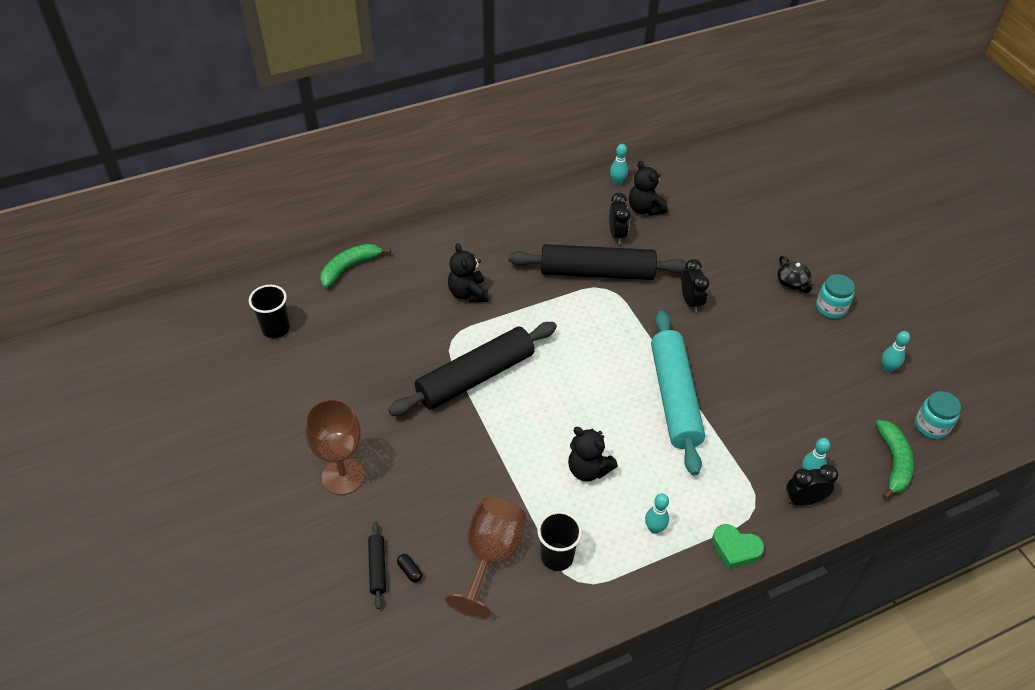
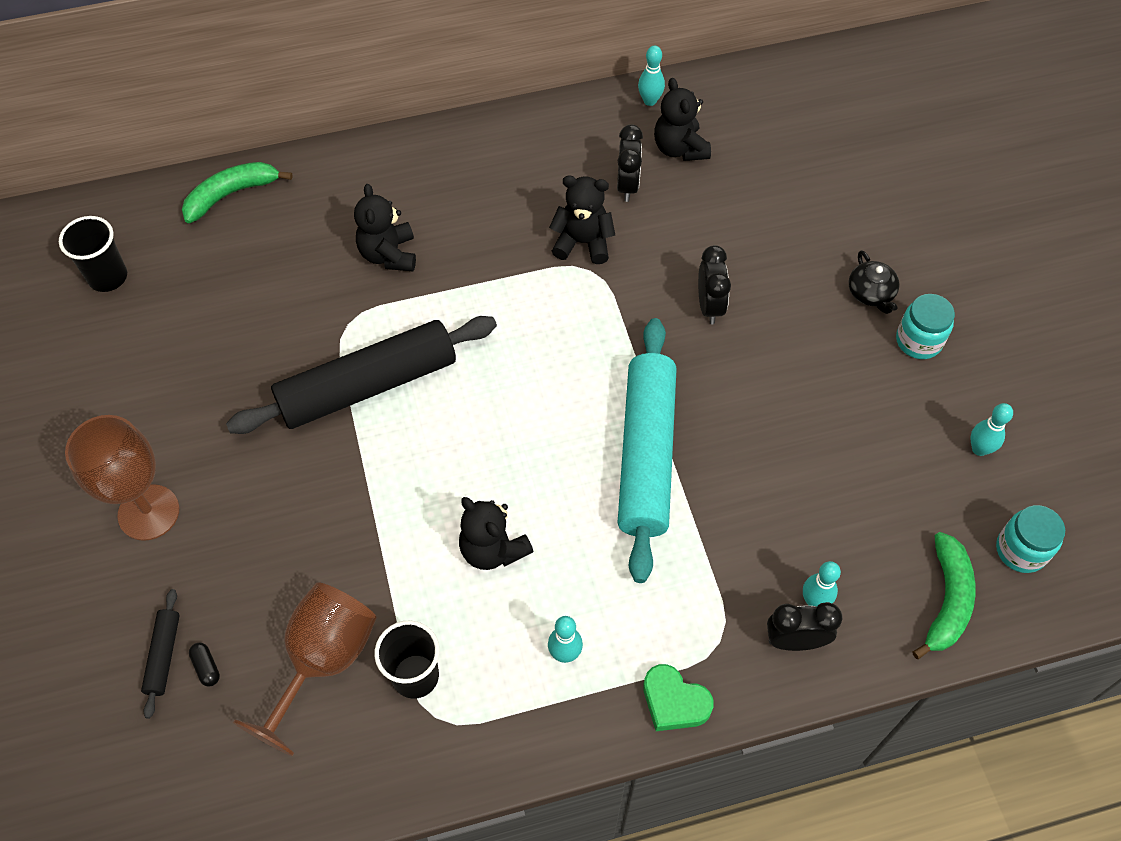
camera: 10 degrees right, 10 degrees up
(597, 272) = (583, 242): black rolling pin -> black teddy bear

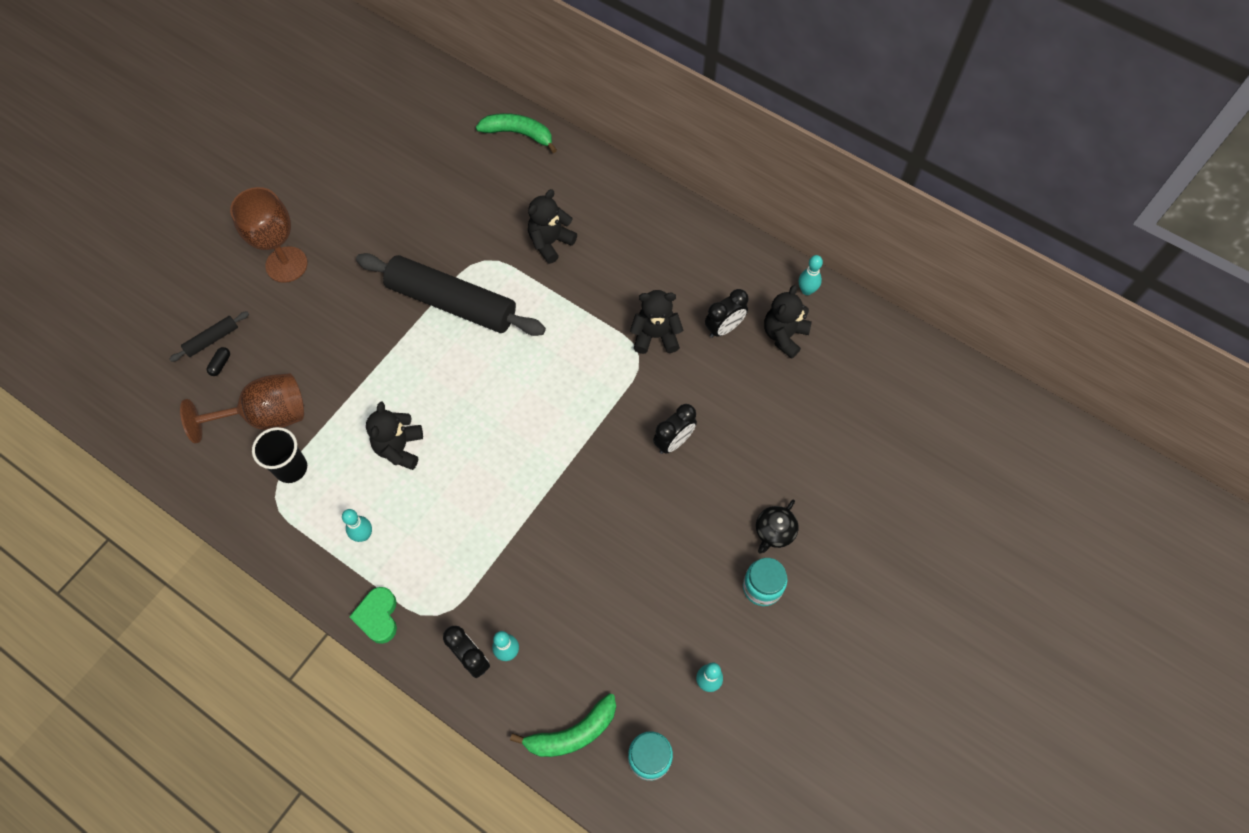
camera: 50 degrees right, 5 degrees up
(108, 277) = (411, 125): black cup -> none
(583, 242) = (655, 336): black teddy bear -> black teddy bear turned 60 degrees counterclockwise
(646, 454) = (531, 483): turquoise rolling pin -> none

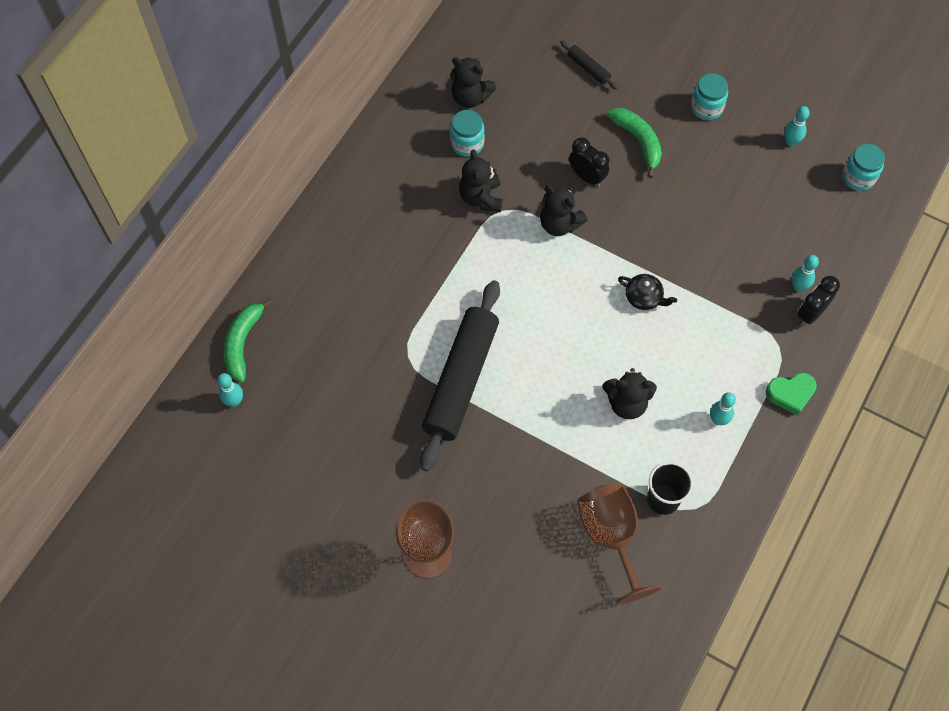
camera: 95 degrees left, 0 degrees up
(212, 339) = (529, 614): black rolling pin -> black rolling pin (588, 68)
(220, 364) = (558, 597): black capsule -> none
(550, 242) = (382, 297): black teddy bear -> black teddy bear (559, 224)
(572, 733) = (852, 232): green banana -> green banana (638, 141)
(724, 328) = (467, 143): black clock -> turquoise jar
(774, 531) = (657, 100): black teapot -> black teapot (644, 297)
(806, 290) = (421, 81): turquoise bowling pin -> turquoise bowling pin (234, 401)

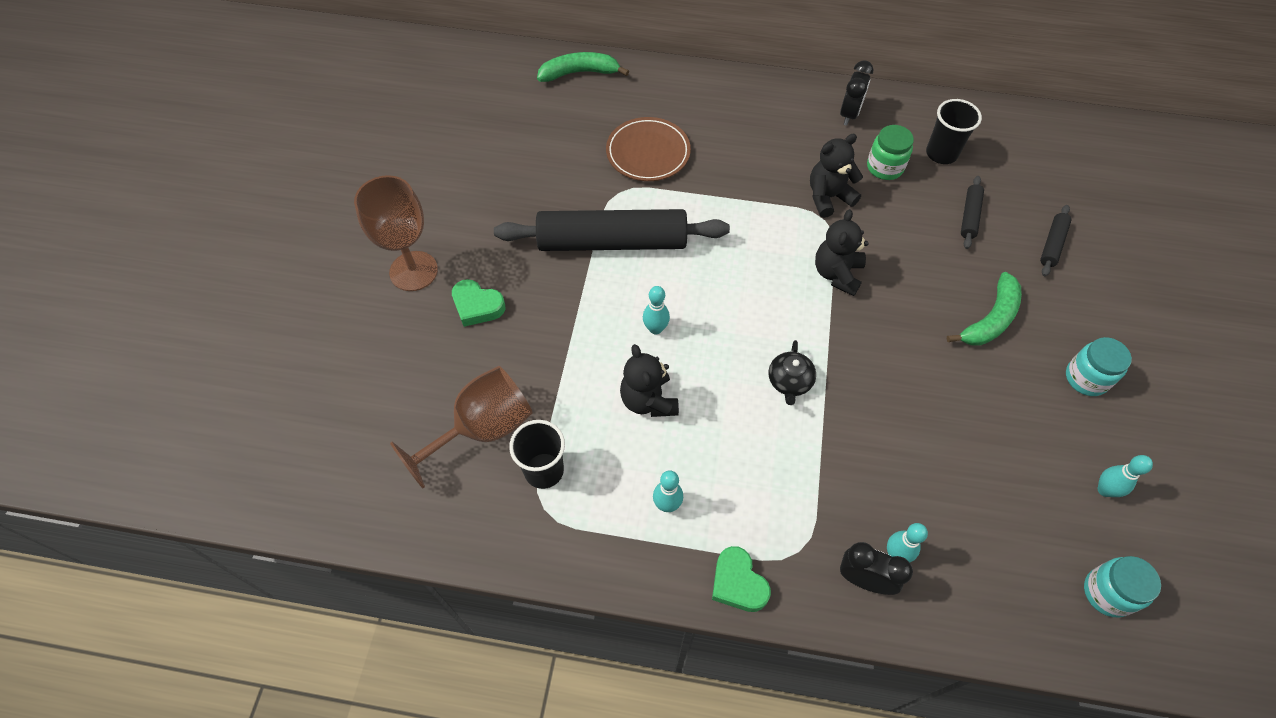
camera: 70 degrees right, 5 degrees down
(234, 401) = (520, 85): turquoise bowling pin -> turquoise bowling pin (655, 329)
(372, 317) = (648, 152): none -> brown plate
(467, 143) = (884, 167): turquoise jar -> green jar
(470, 97) = (941, 153): black teddy bear -> black cup
(487, 510) = (477, 306): none -> green heart
(540, 109) = (969, 216): none -> black rolling pin
(587, 177) = (911, 282): black clock -> black clock (849, 114)

